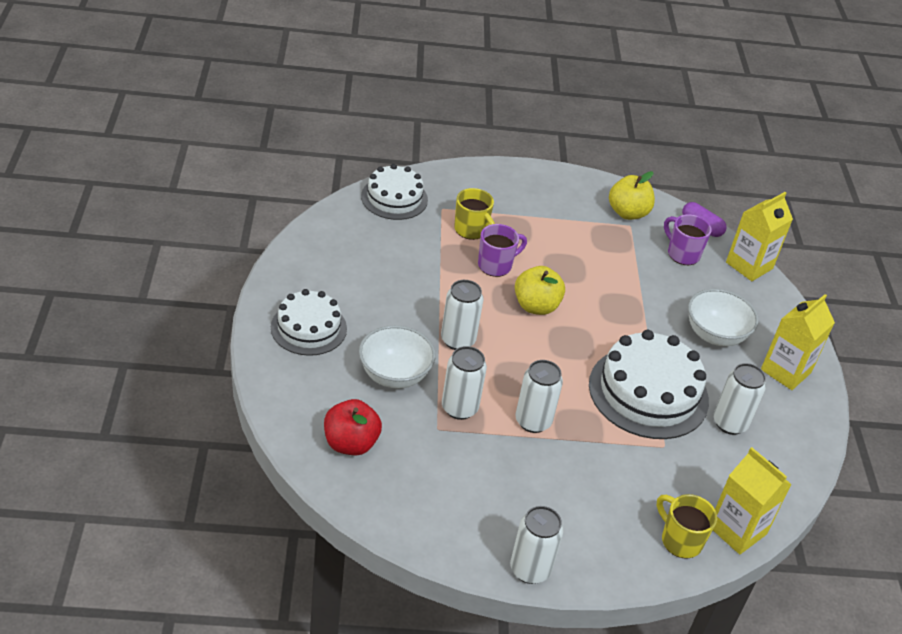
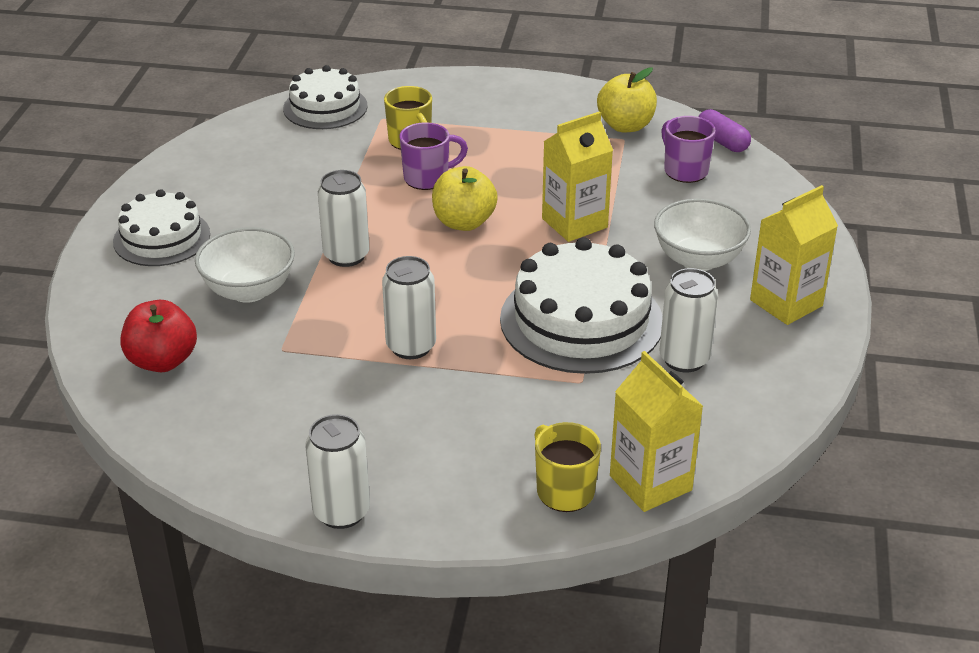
camera: 15 degrees right, 5 degrees down
(459, 408) = (319, 328): white can -> none
(749, 265) = (774, 184): yellow carton -> yellow carton (574, 223)

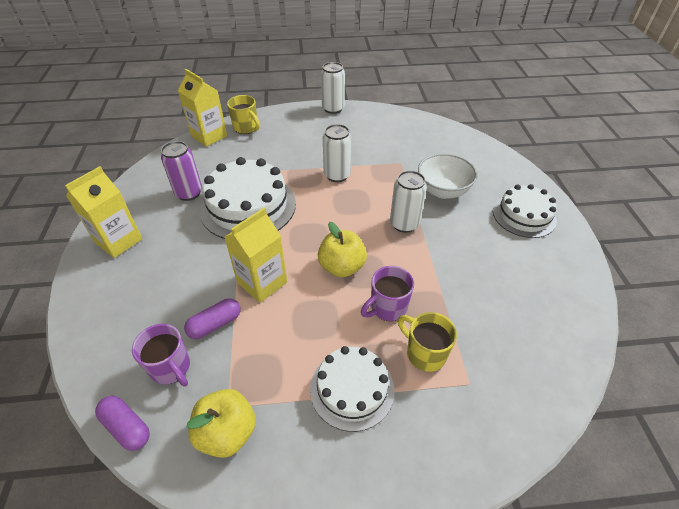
camera: 165 degrees right, 10 degrees up
(162, 361) = (452, 148): red apple -> none
(325, 107) = (531, 389): white cake -> white cake (352, 389)
(637, 195) = (215, 324): none -> purple capsule
(684, 359) = (189, 193): white can -> purple can
(698, 260) = (172, 265): white bowl -> none

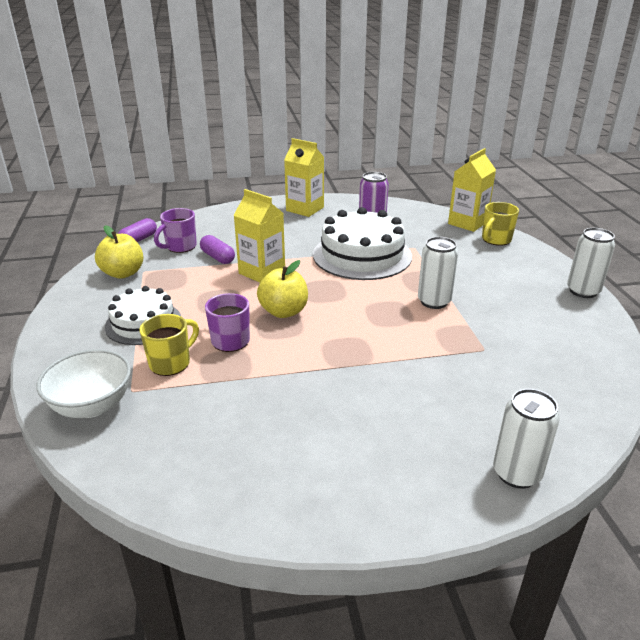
camera: 85 degrees right, 15 degrees down
(404, 224) = (358, 352): white can -> white can (516, 473)
(442, 191) = (436, 386): white bowl -> white bowl (92, 406)
(524, 215) = (405, 469): white cake -> none

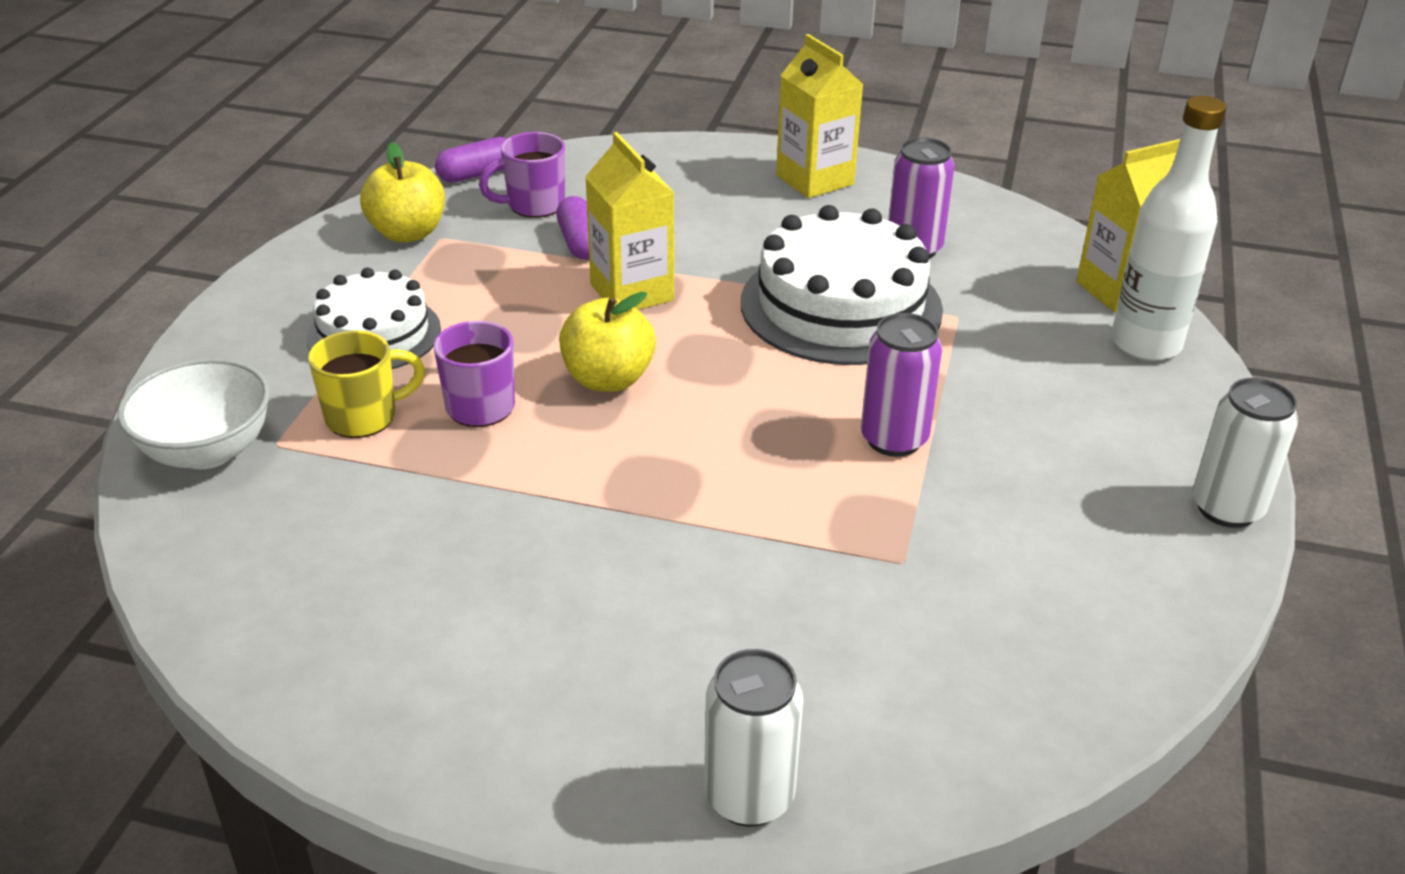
camera: 25 degrees right, 5 degrees up
(434, 301) = (894, 439): white can -> purple can
(495, 240) = (1146, 344): yellow mug -> white bottle

